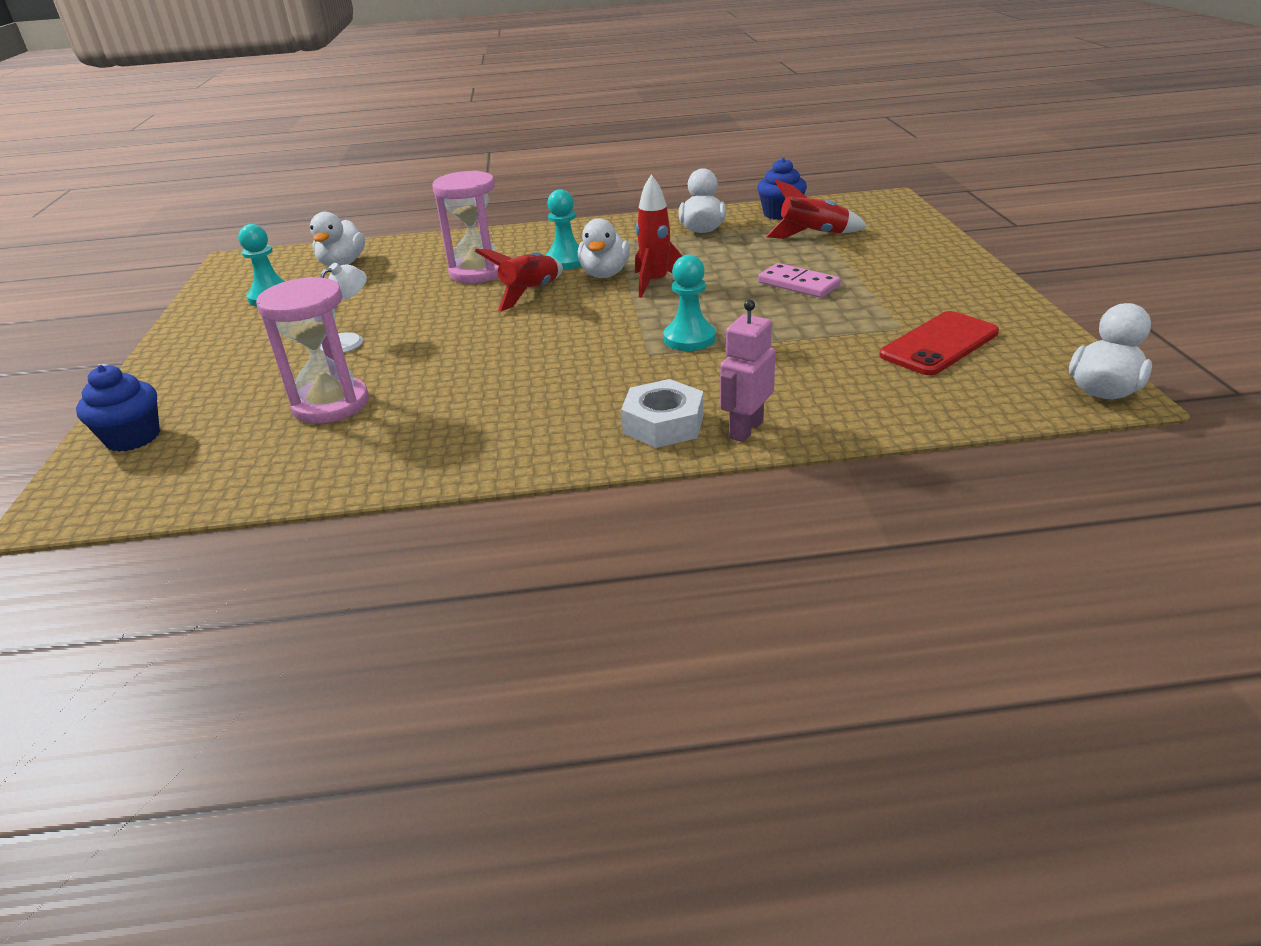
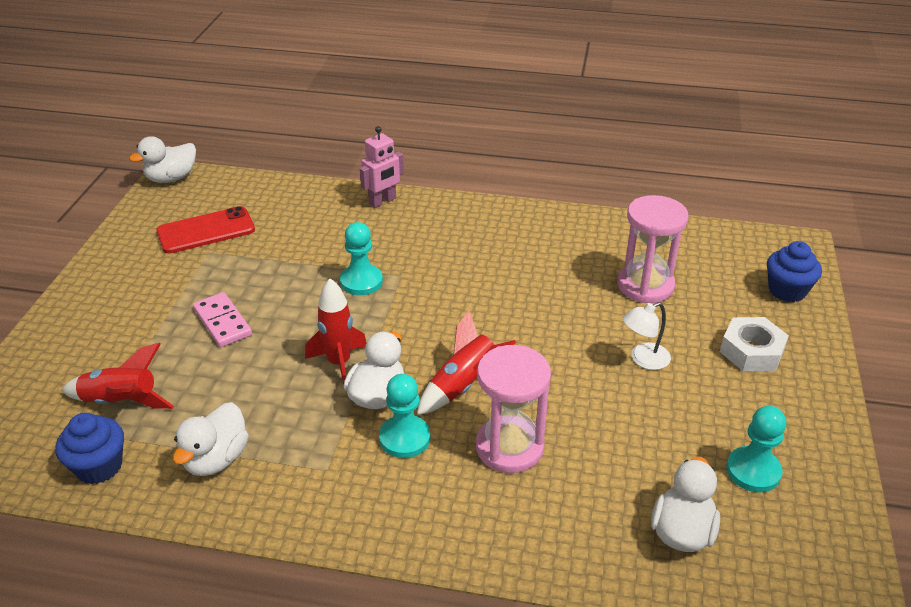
camera: 165 degrees left, 5 degrees up
(663, 424) = (426, 216): white nut -> white nut (751, 351)

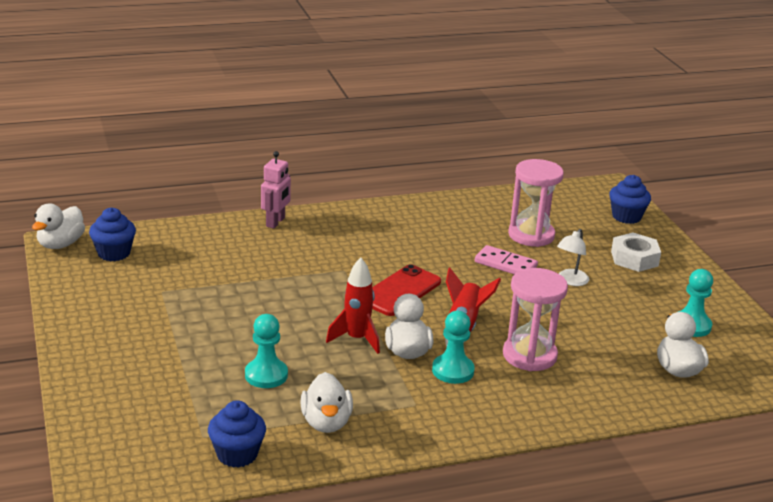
camera: 30 degrees left, 10 degrees down
(121, 402) = (206, 410): red rocket -> none
(206, 199) = (114, 253): none -> blue cupcake
(206, 231) = (141, 277): red phone -> red phone (400, 291)
(222, 322) = (231, 336): pink domino -> pink domino (505, 264)
(361, 281) = (317, 282): turquoise pawn -> turquoise pawn (266, 375)

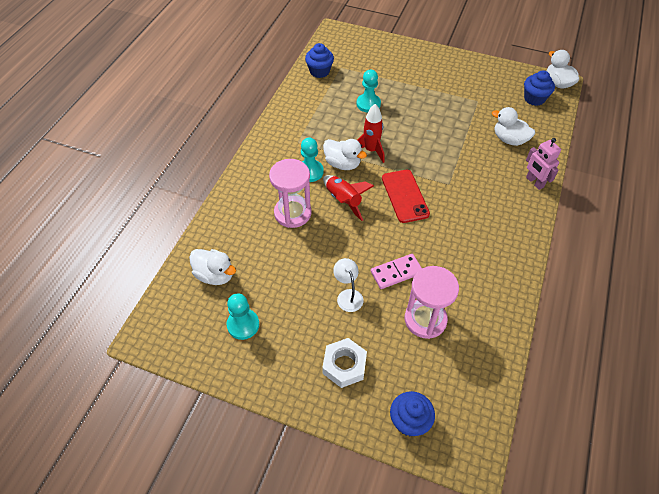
camera: 130 degrees right, 25 degrees up
(326, 423) = (314, 106): white duck -> white duck (509, 139)

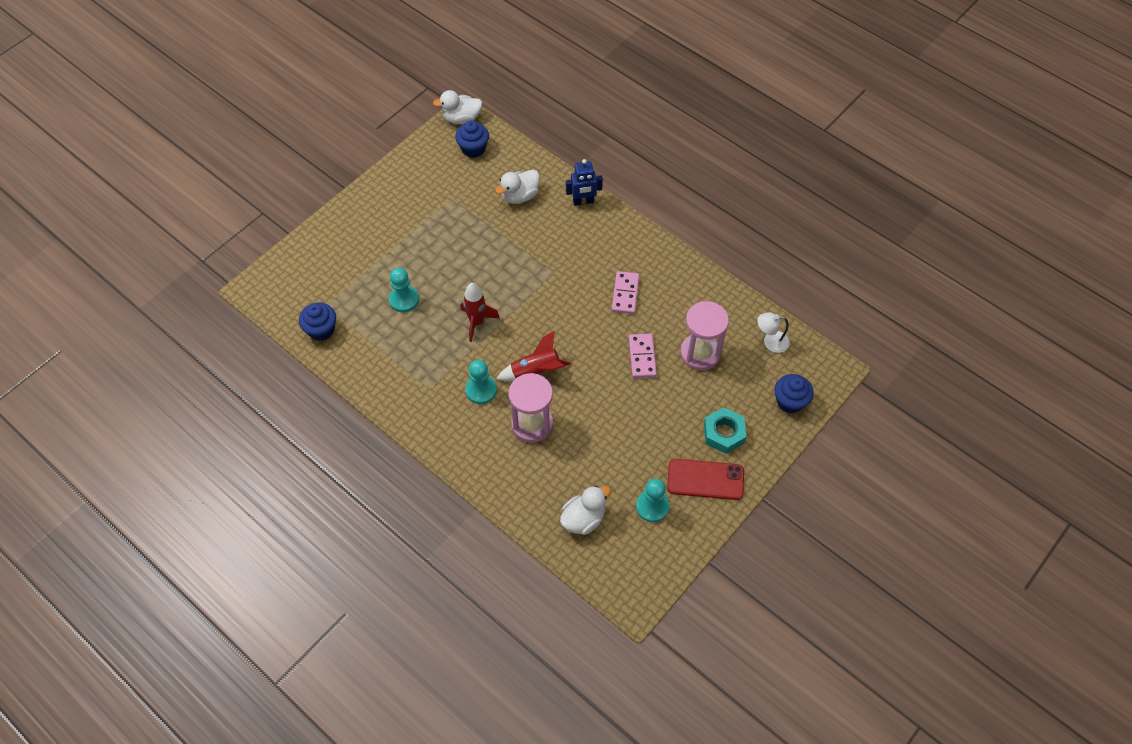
camera: 70 degrees left, 5 degrees up
(342, 164) = (484, 355): white duck -> none
(344, 365) = (724, 433): white nut -> turquoise nut
(348, 295) = (652, 406): white lamp -> white lamp (770, 342)
(404, 196) = (553, 315): red phone -> red phone (705, 480)
(456, 240) = (625, 294): none -> pink domino
(534, 182) = (583, 202): pink robot -> blue robot

